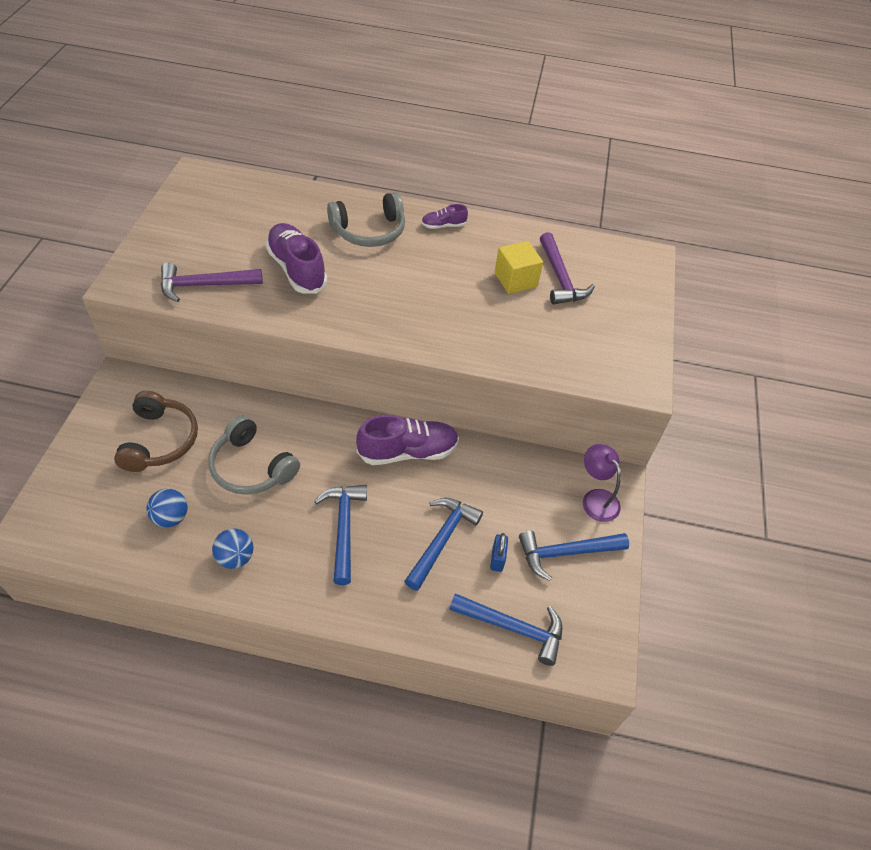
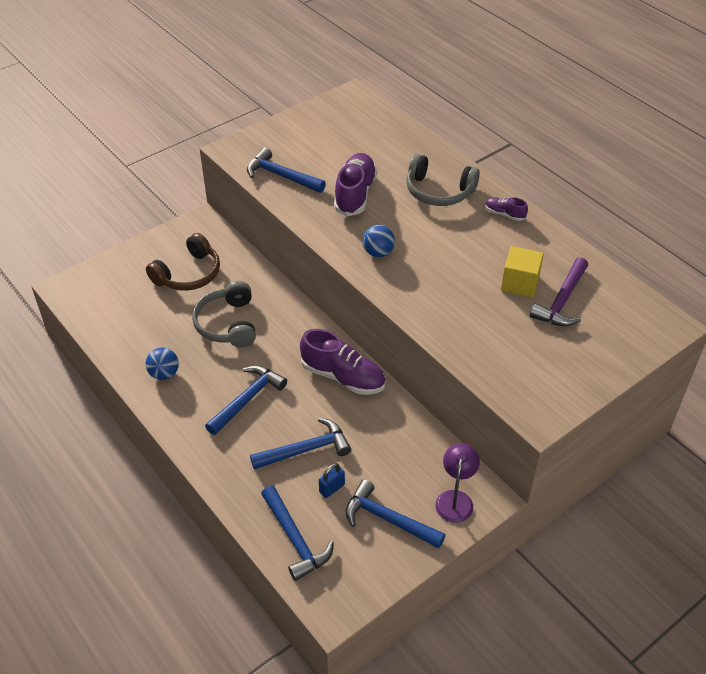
camera: 45 degrees right, 5 degrees down
(171, 517) = (150, 326): blue ball -> blue ball (378, 252)
(204, 285) = (281, 176): purple hammer -> blue hammer

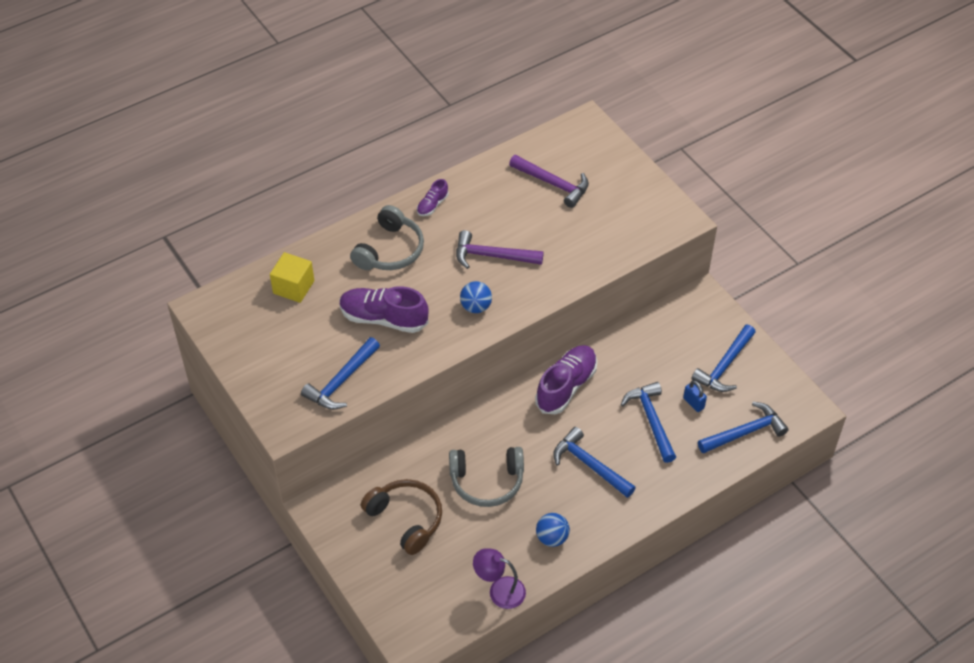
camera: 85 degrees left, 5 degrees up
(446, 260) = (492, 256): none -> purple hammer
(455, 499) = (704, 318): purple lamp -> purple lamp (499, 590)
(520, 283) = (528, 208): yellow cube -> yellow cube (293, 287)

